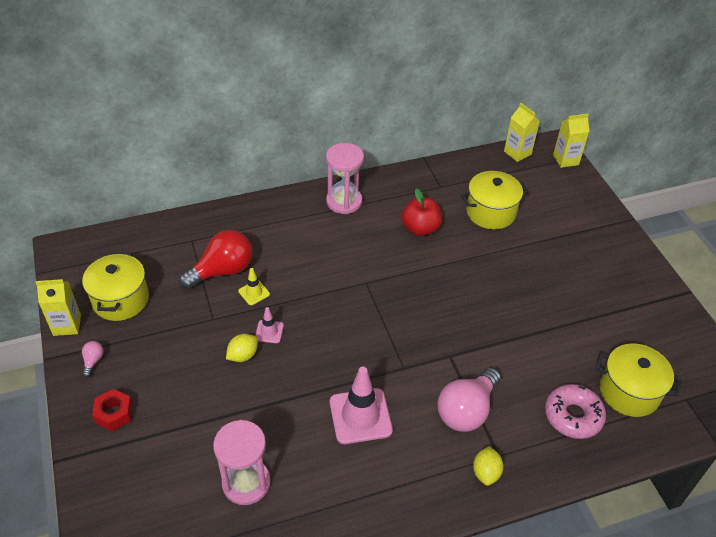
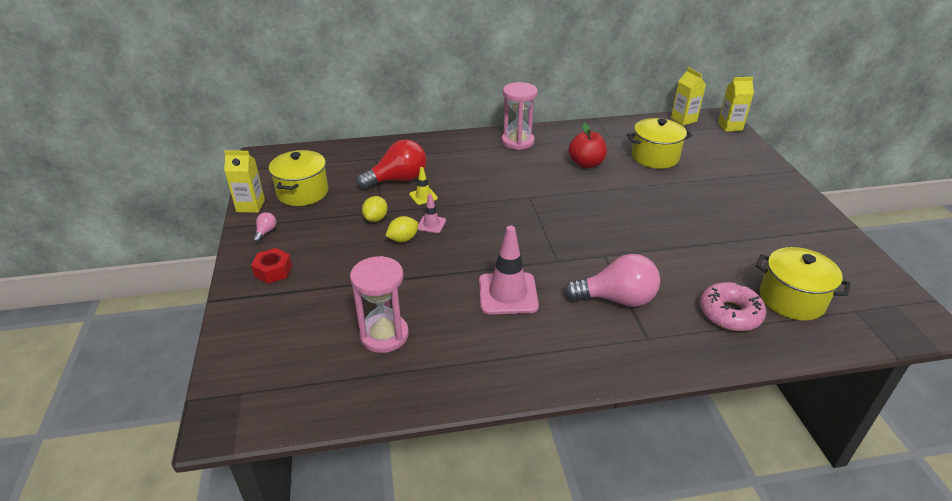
camera: 10 degrees right, 10 degrees down
(466, 410) = (616, 299): pink light bulb -> pink light bulb turned 135 degrees counterclockwise
(486, 472) = (632, 351): yellow lemon -> yellow lemon (376, 219)

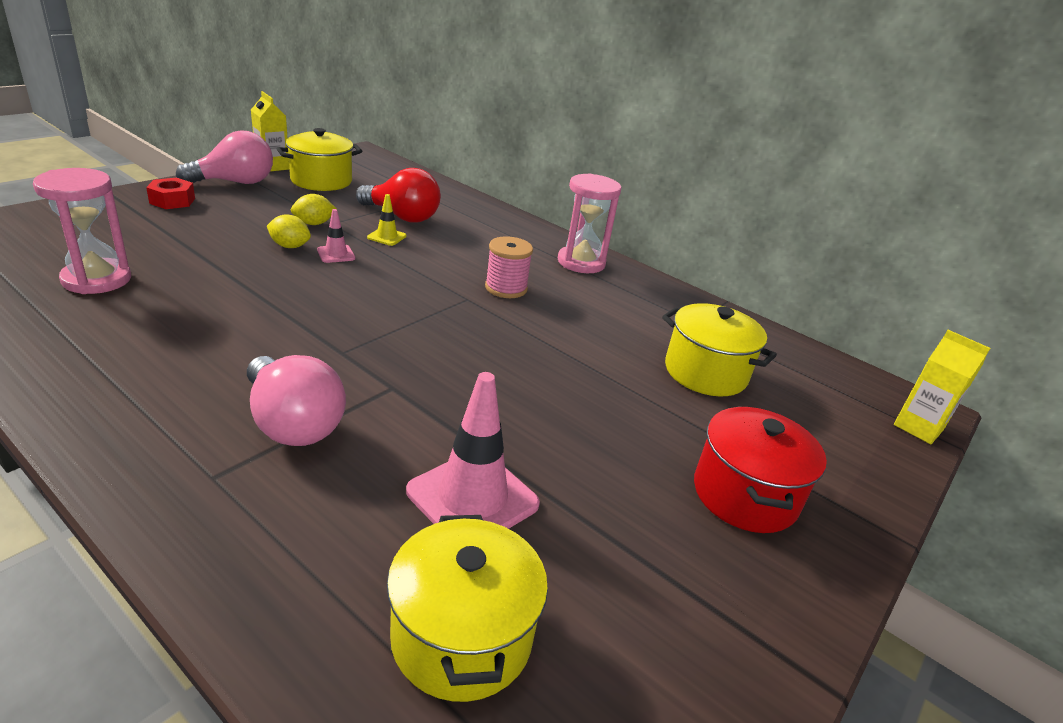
camera: 45 degrees right, 5 degrees down
(266, 232) = (235, 182): pink light bulb -> pink light bulb, size x2.35
(508, 294) = (236, 334): pink traffic cone -> pink traffic cone (472, 498)
(527, 179) = (506, 288): none -> pink spool
(586, 164) = (602, 320): red apple -> none
(683, 119) = (854, 375): yellow carton -> none
(729, 313) = (347, 557): pink donut -> none
(747, 192) = (745, 495): none -> red pot

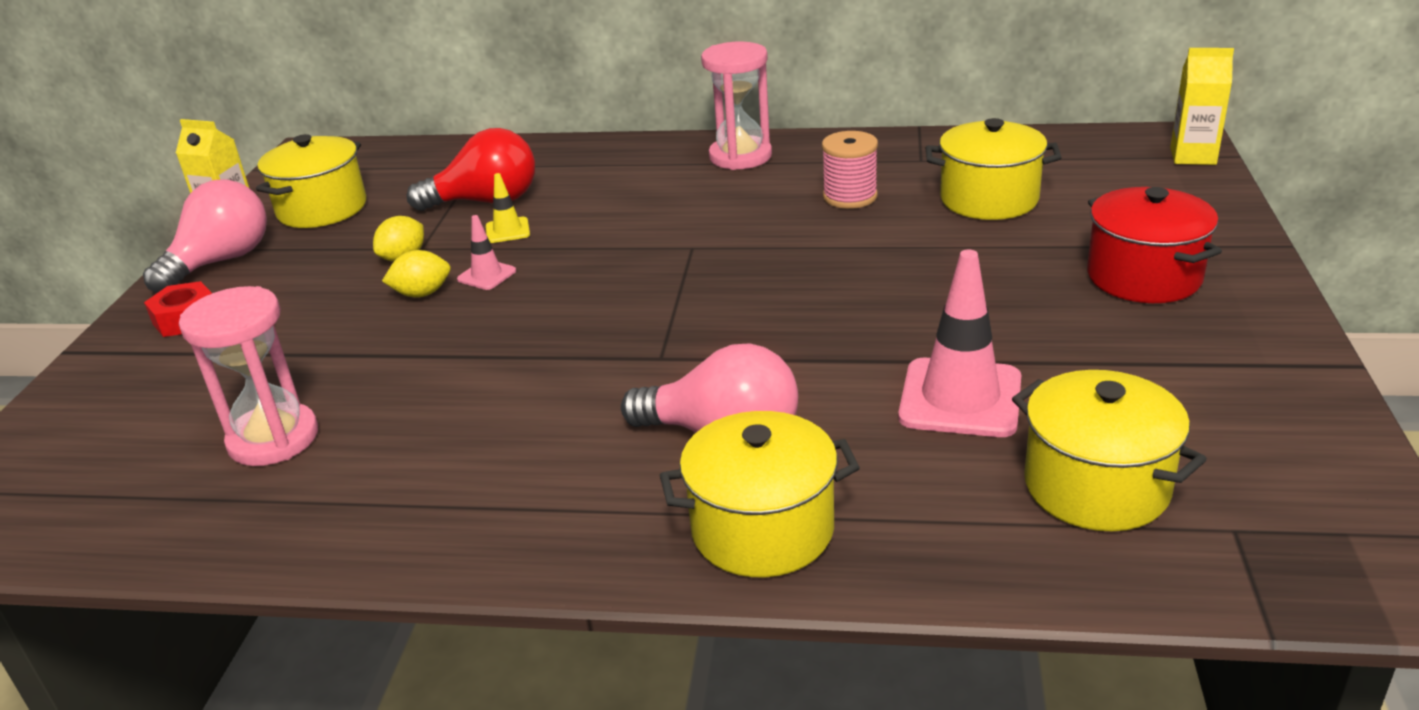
camera: 25 degrees left, 0 degrees up
(210, 501) = (762, 529): none -> yellow pot
(506, 288) = (711, 218): pink spool -> pink spool (850, 197)

